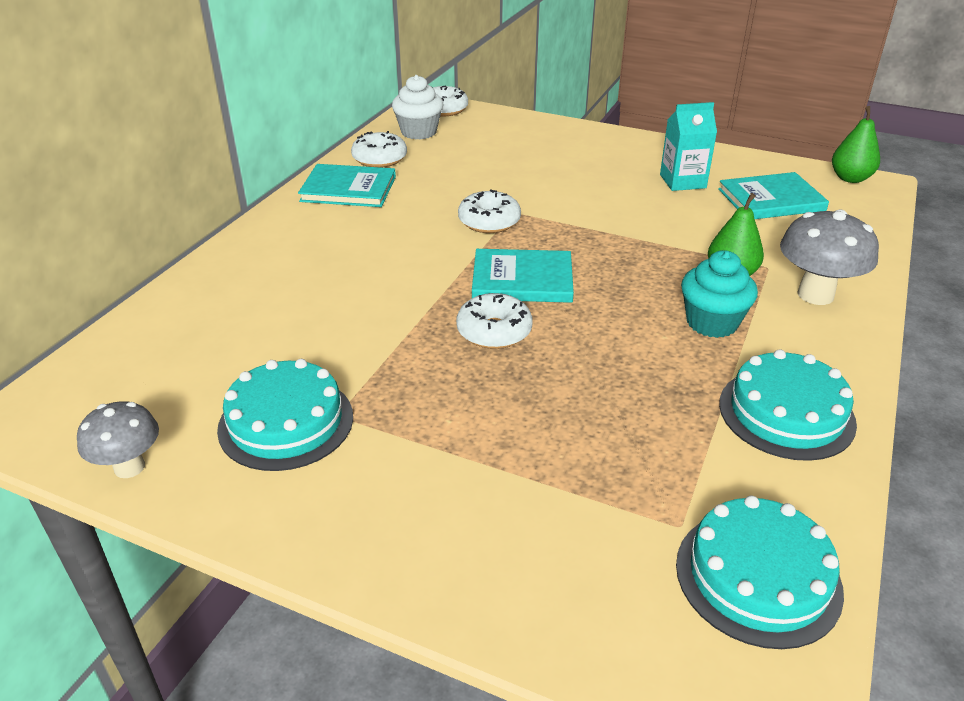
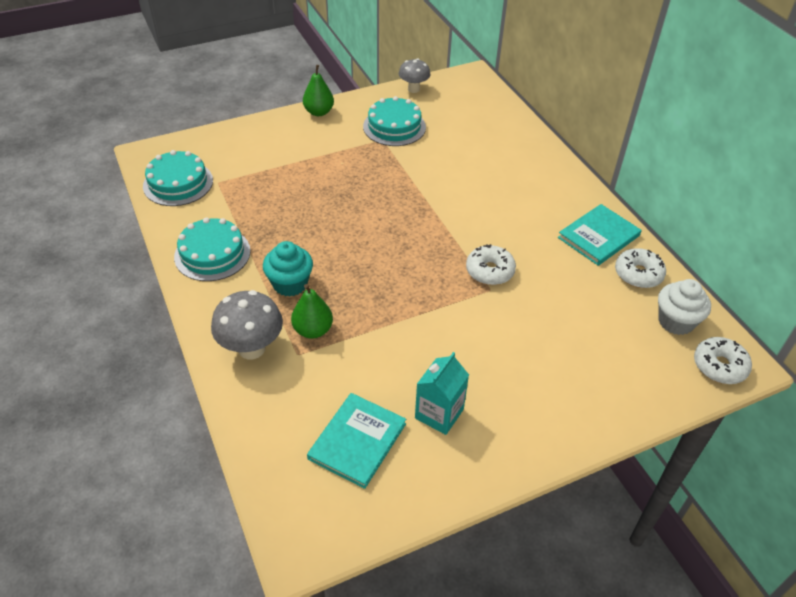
camera: 130 degrees right, 10 degrees up
(494, 331) = (381, 207): white donut -> none
(522, 280) = (411, 244): turquoise book -> none
(850, 178) = (323, 538): green pear -> green pear (319, 112)

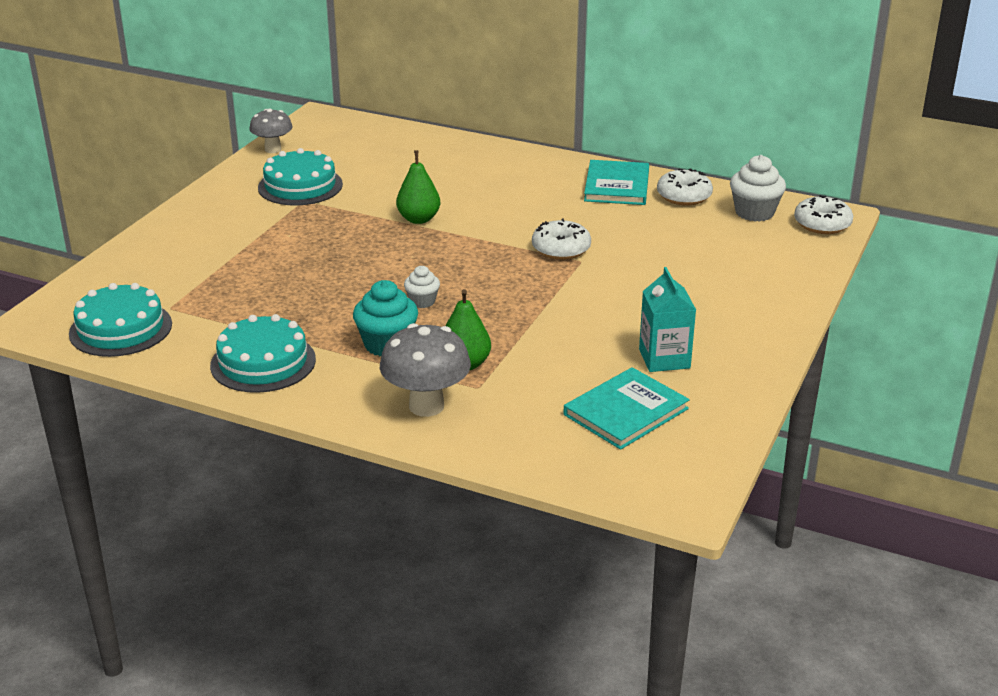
camera: 40 degrees left, 15 degrees down
(319, 112) = (194, 206): green pear -> green pear (419, 219)
(351, 262) = (422, 301): none -> white cupcake
(357, 441) = (626, 412): turquoise book -> turquoise book turned 60 degrees clockwise

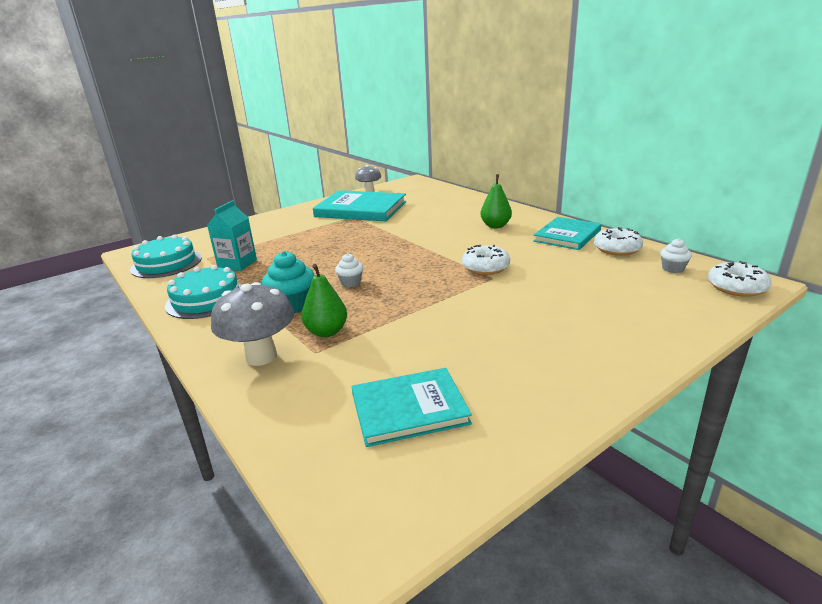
camera: 30 degrees right, 5 degrees down
(300, 186) = (361, 209): turquoise cake -> turquoise book
(419, 219) = (408, 235): green pear -> green pear (495, 226)
(664, 359) = (491, 368): turquoise carton -> turquoise carton (237, 264)
(754, 212) = (673, 269): white cupcake -> white cupcake, size x0.58

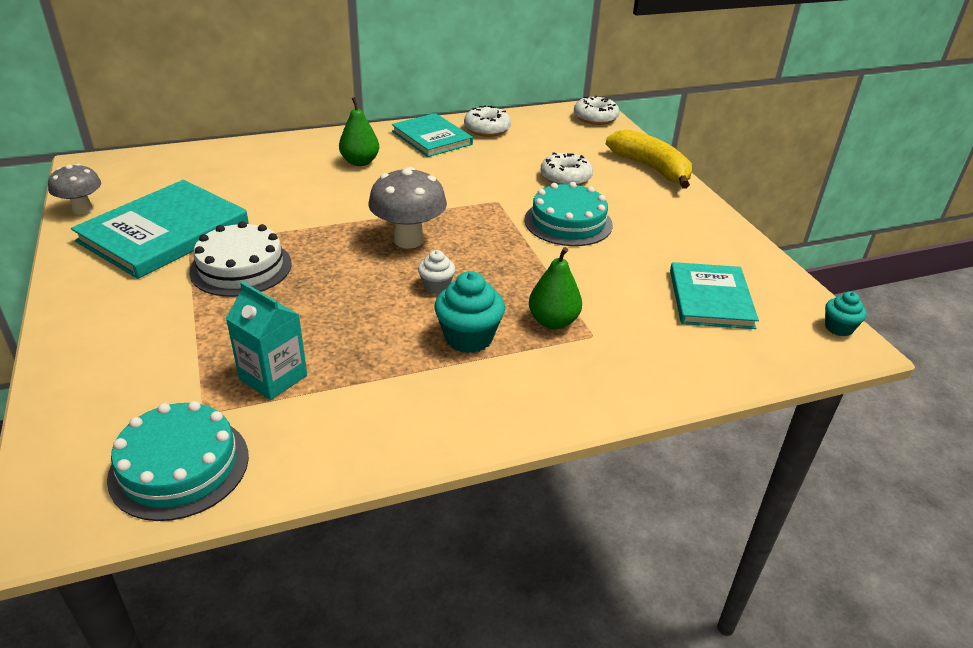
camera: 75 degrees left, 10 degrees up
(206, 299) = (389, 415): turquoise cake -> turquoise cake (568, 222)
(261, 357) = (585, 374): grey mushroom -> grey mushroom (408, 240)
(338, 231) = (241, 267): none -> white cake
(402, 525) = (838, 328): none -> turquoise cupcake
(485, 267) = (470, 198): white donut -> white donut (565, 178)
(663, 336) = (651, 168): none -> yellow banana
(673, 269) = (546, 125): white cupcake -> none

